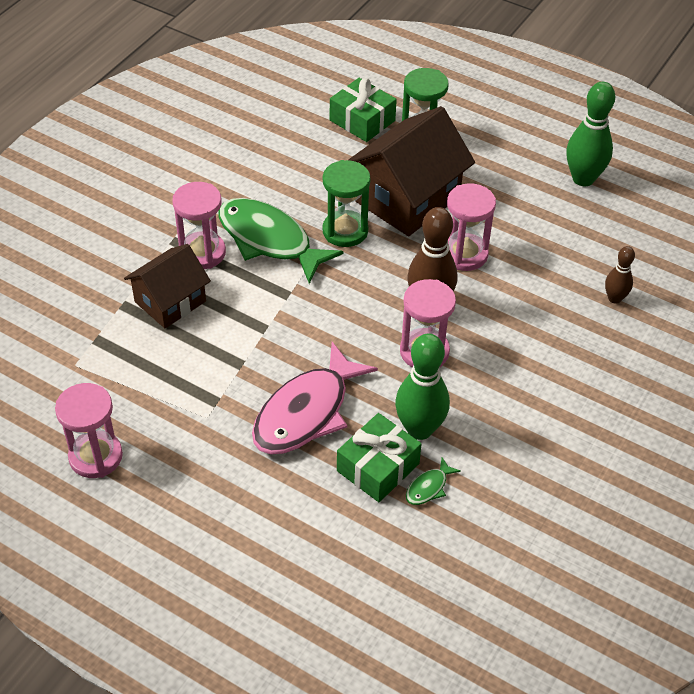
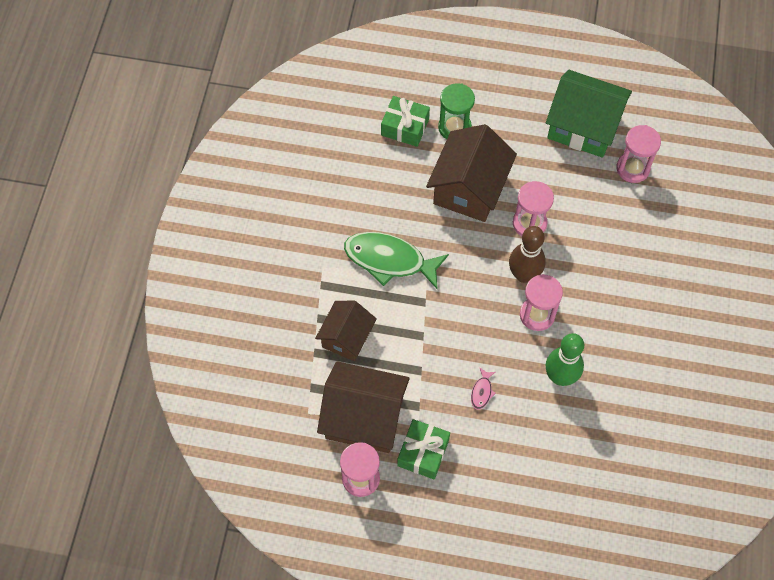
camera: 20 degrees left, 15 degrees up
(140, 392) = (364, 418): none -> brown house
(202, 253) = (348, 288): pink hourglass -> pink hourglass (633, 168)
(306, 412) = (482, 392): pink fish -> pink fish, size x0.41
(345, 231) = (439, 233): green hourglass -> none
(378, 467) = (546, 416): green gift -> green gift (423, 453)
(428, 487) = (584, 418): green fish -> none
(583, 179) = (583, 127): green bowling pin -> green house
(614, 298) = (643, 224): brown bowling pin -> none

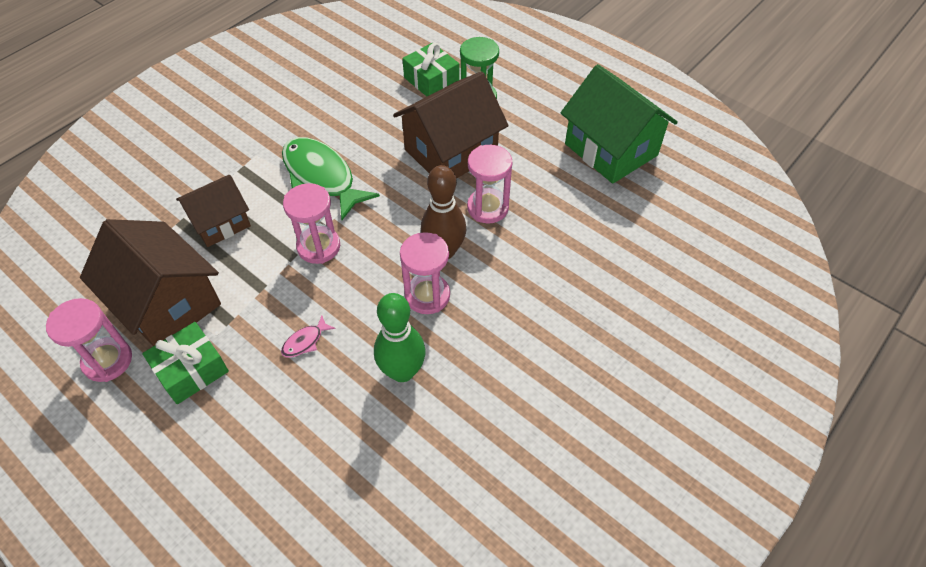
camera: 30 degrees right, 10 degrees down
(633, 168) = (639, 207): pink hourglass -> pink hourglass (318, 247)

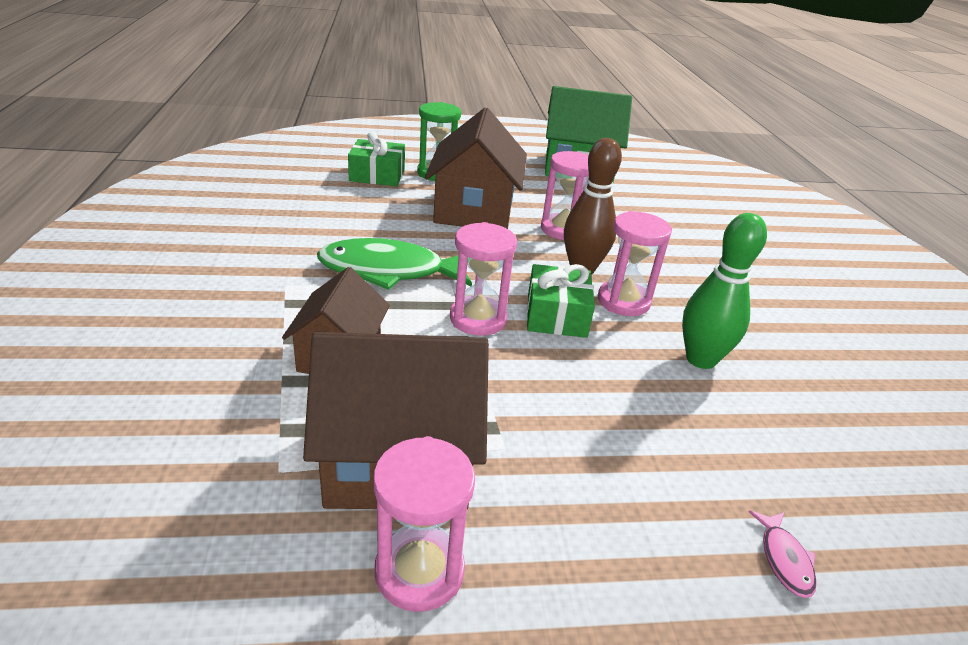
camera: 50 degrees left, 20 degrees down
(191, 370) = (535, 497): green gift -> green gift (556, 315)
(305, 341) = (595, 392): pink fish -> pink fish (784, 559)

